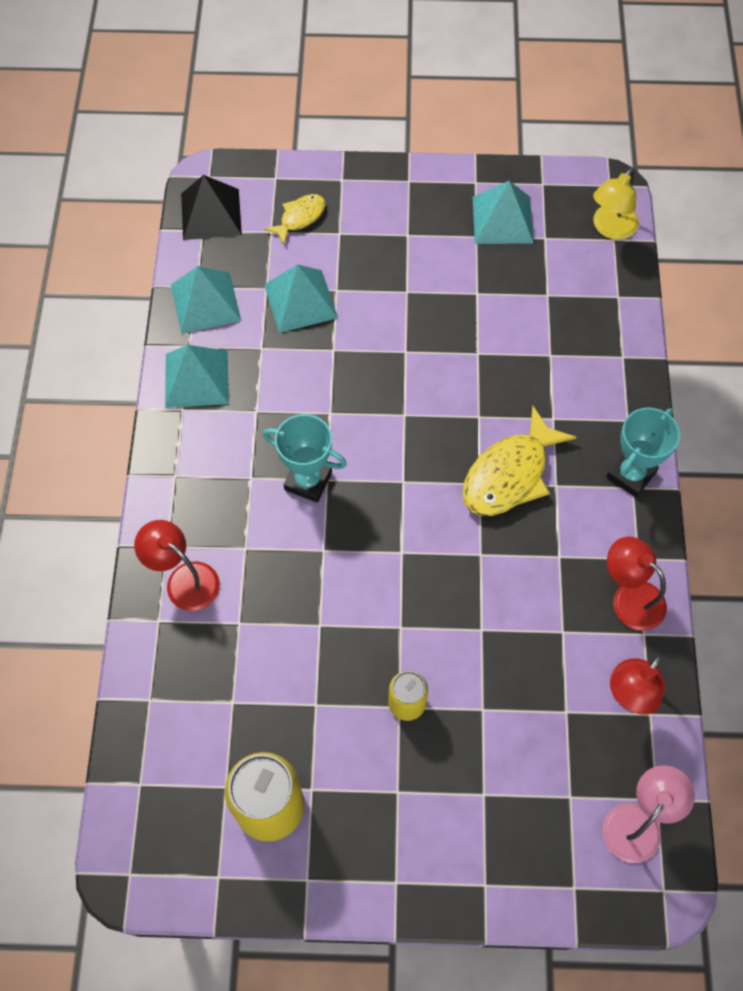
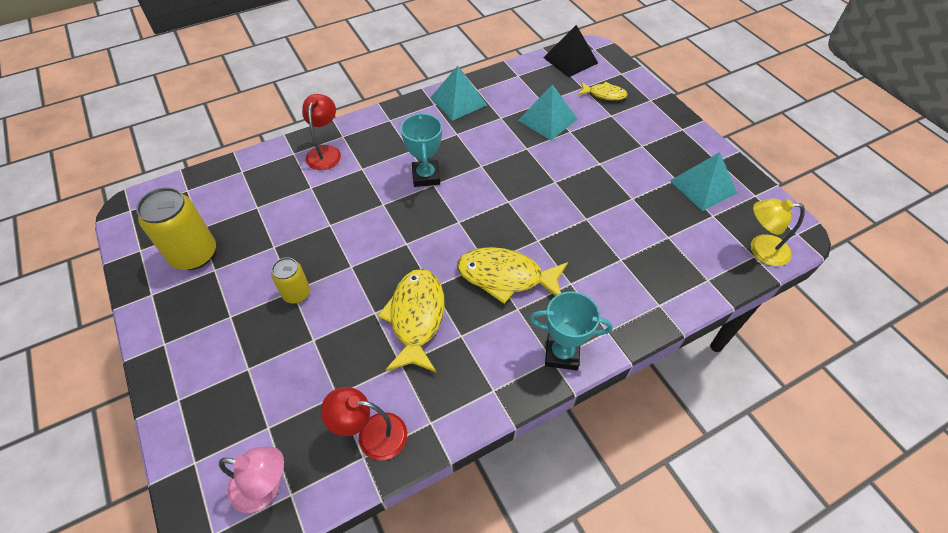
camera: 60 degrees right, 10 degrees down
(205, 302) = (511, 83): turquoise pyramid -> none
(513, 589) = (416, 318): none -> yellow fish
(629, 597) = (456, 398): red lamp -> none

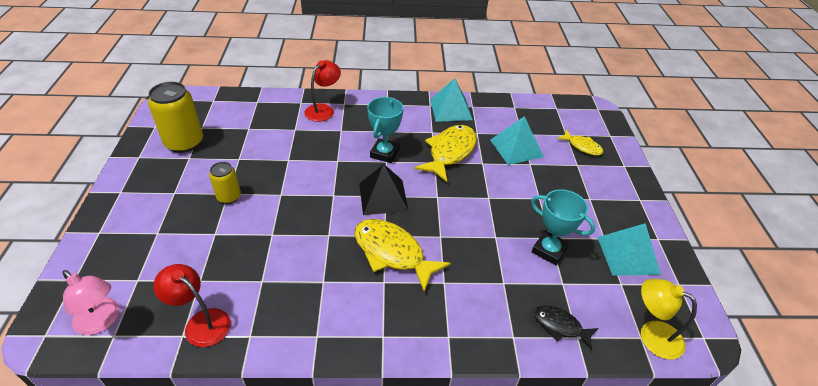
camera: 25 degrees right, 10 degrees down
(416, 318) = (299, 252): yellow fish -> yellow fish (450, 152)
(562, 354) = (395, 335): turquoise trophy -> turquoise trophy (549, 250)
(570, 60) = (569, 111): black pyramid -> black pyramid (383, 197)
(689, 276) = (560, 326): none -> black fish

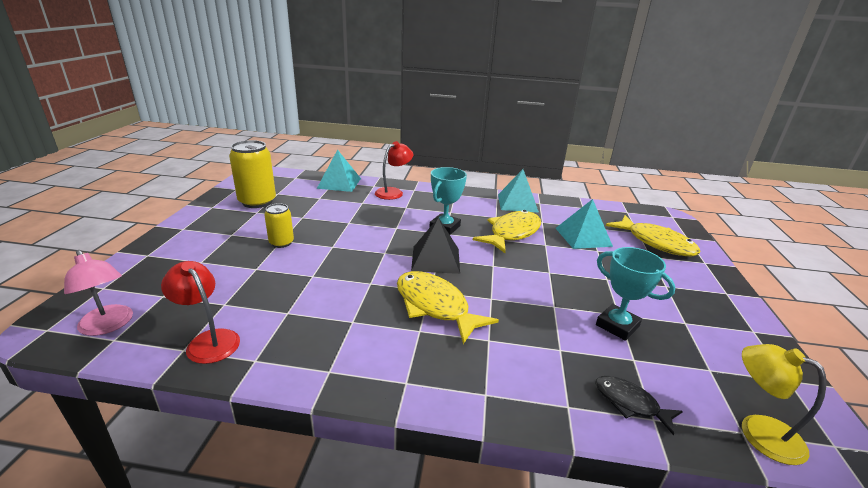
camera: 10 degrees right, 15 degrees down
(582, 146) = (656, 243): yellow fish -> yellow fish, size x1.78
(628, 255) = (716, 342): turquoise pyramid -> turquoise pyramid (339, 183)

